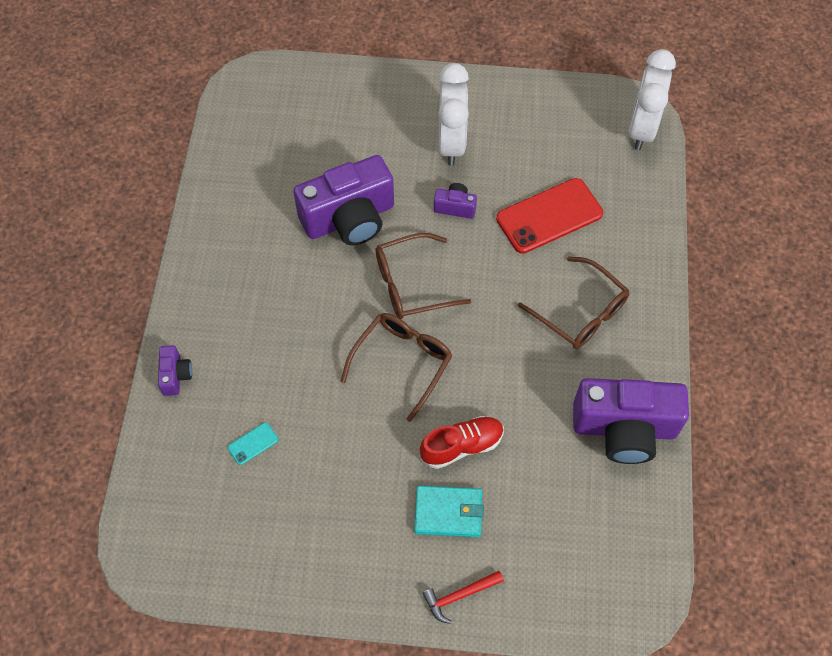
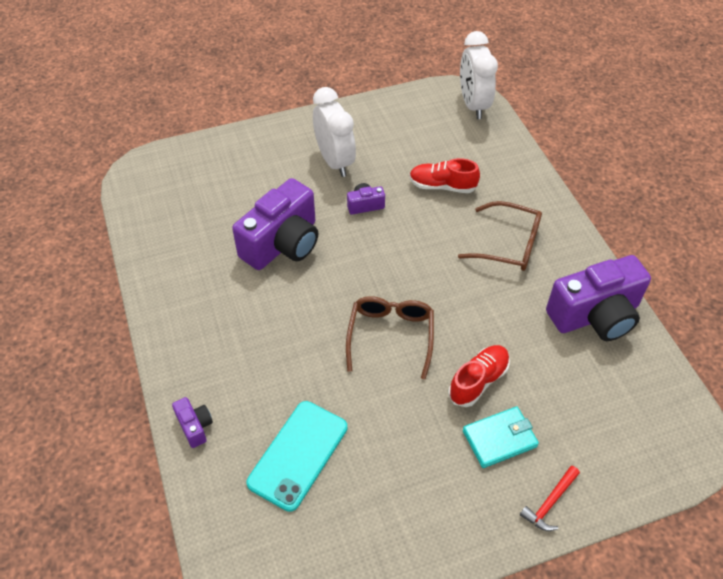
camera: 25 degrees left, 10 degrees down
(253, 443) = (298, 455): turquoise phone -> turquoise phone, size x2.35
(410, 284) = (362, 274): brown glasses -> none
(549, 216) = (442, 186): red phone -> red shoe

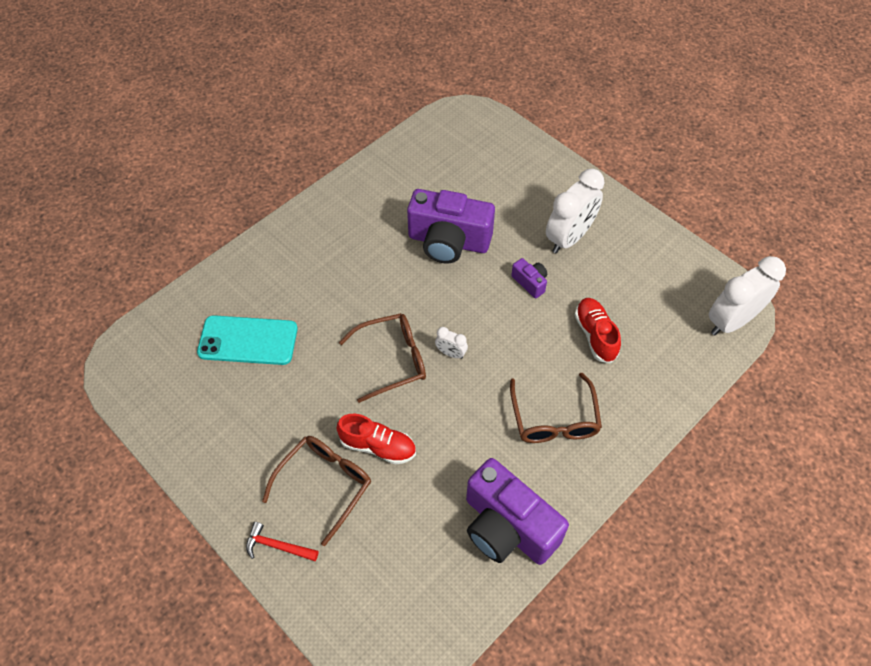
camera: 65 degrees right, 5 degrees up
(195, 426) = (245, 264): purple camera -> none
(407, 289) = (451, 353): none -> white clock
(499, 438) = (325, 484): turquoise wallet -> brown glasses

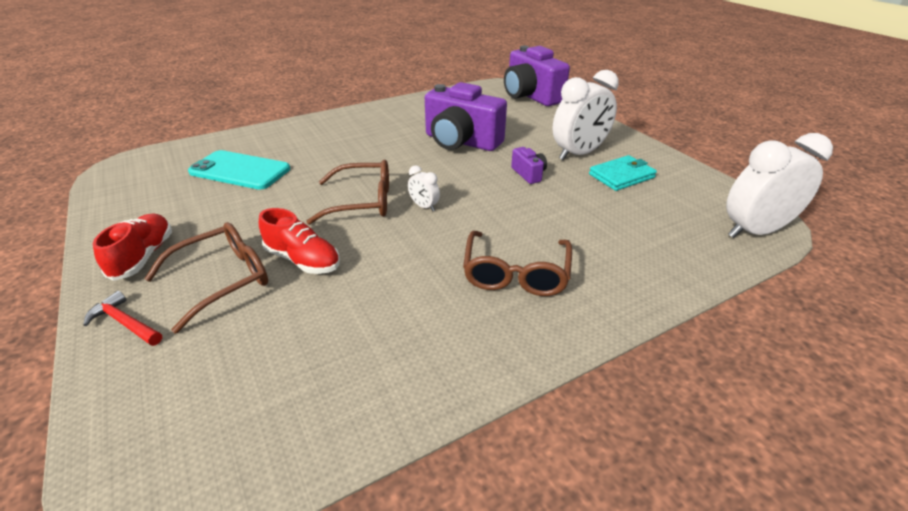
camera: 15 degrees right, 20 degrees down
(507, 527) = (410, 365): purple camera -> purple camera (530, 96)
(595, 335) = (587, 217): red shoe -> red shoe (143, 256)
(615, 266) = (621, 176): none -> turquoise wallet

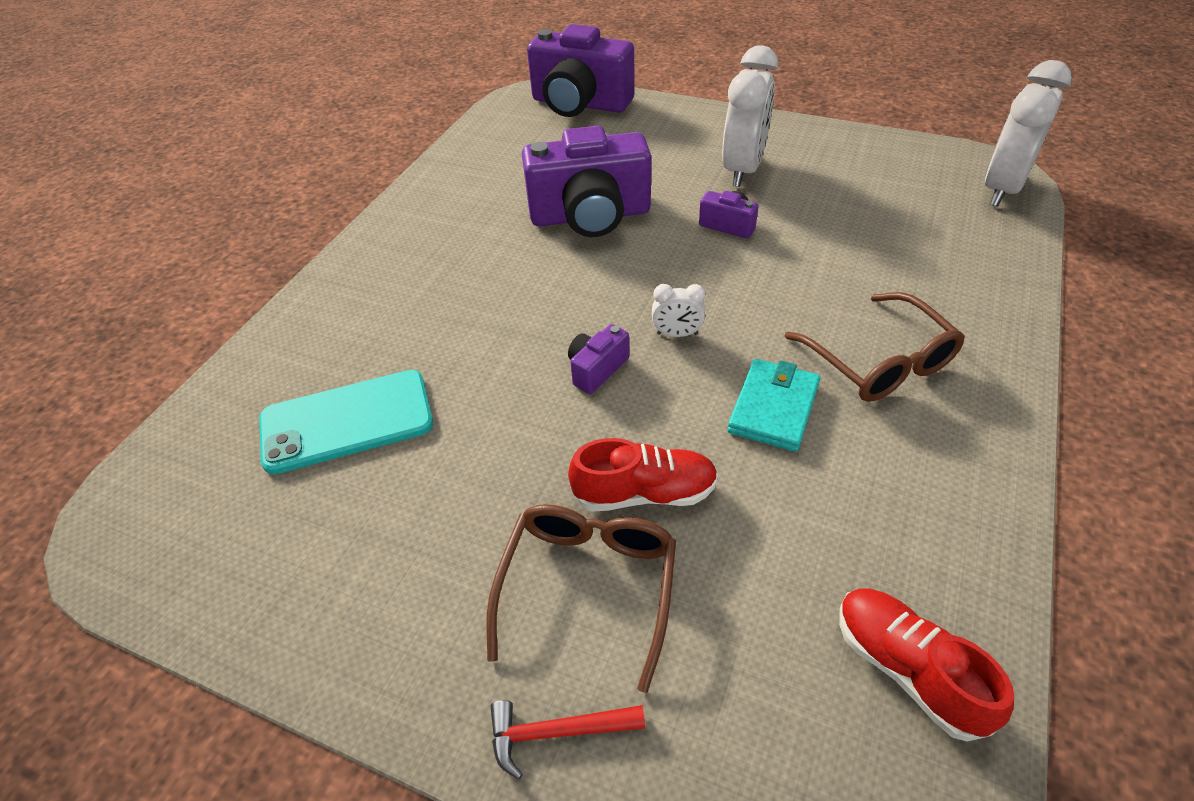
camera: 35 degrees left, 10 degrees up
(143, 256) = (422, 635): red shoe -> red shoe (907, 669)
(363, 202) = (597, 369): brown glasses -> purple camera
(621, 176) = (820, 179): turquoise wallet -> turquoise wallet (773, 408)

